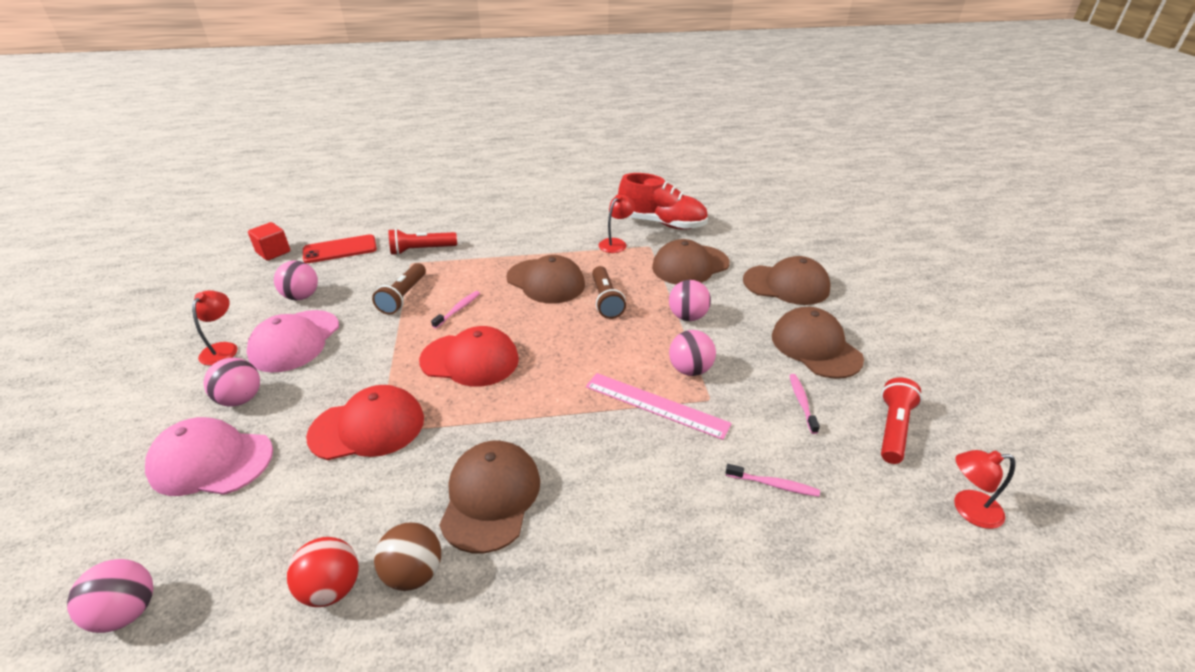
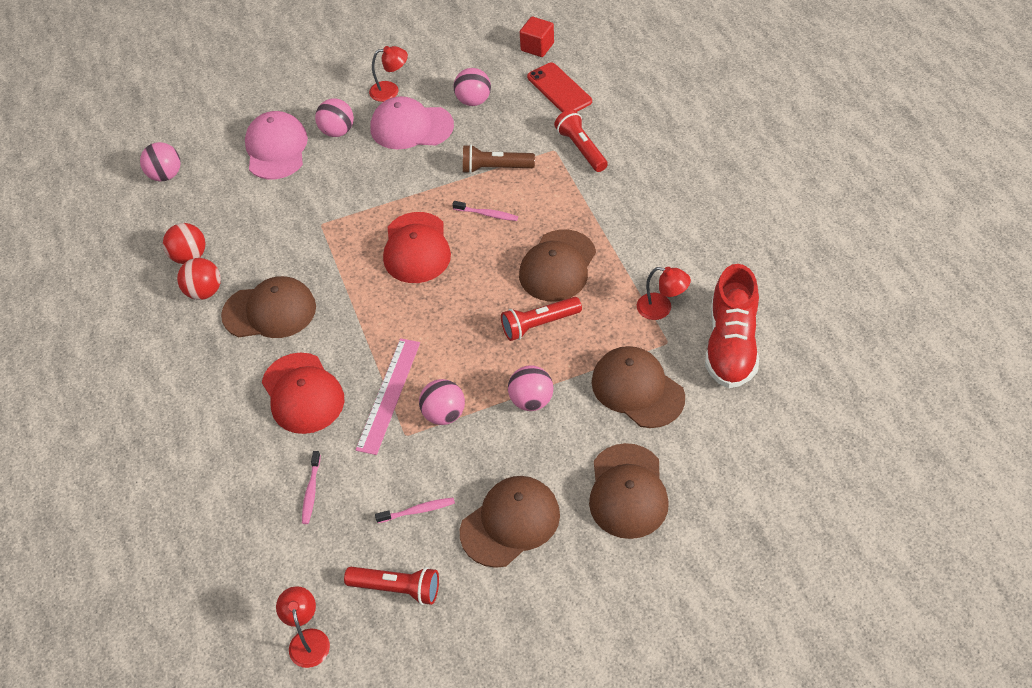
camera: 80 degrees right, 15 degrees up
(367, 427) = (323, 215): red cap -> red cap (302, 393)
(414, 573) = (204, 292): brown ball -> red ball
(606, 300) = (539, 324): brown flashlight -> red flashlight

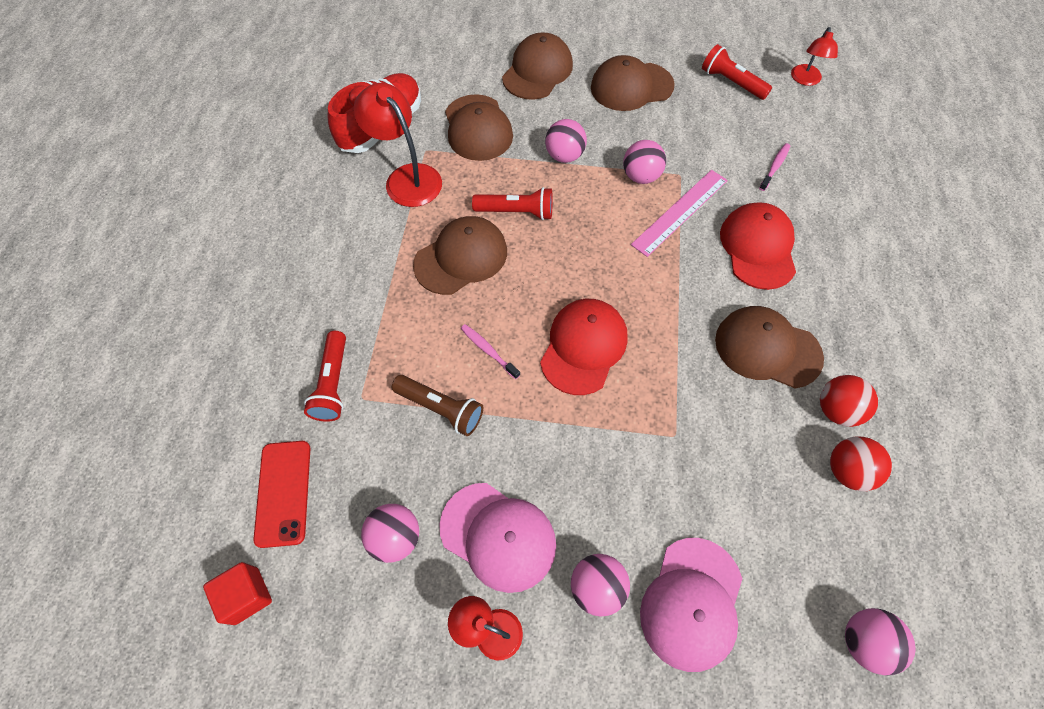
camera: 155 degrees left, 10 degrees up
(417, 511) = (695, 120): pink toothbrush -> none
(661, 308) = (406, 177): red lamp -> red lamp, size x1.68

